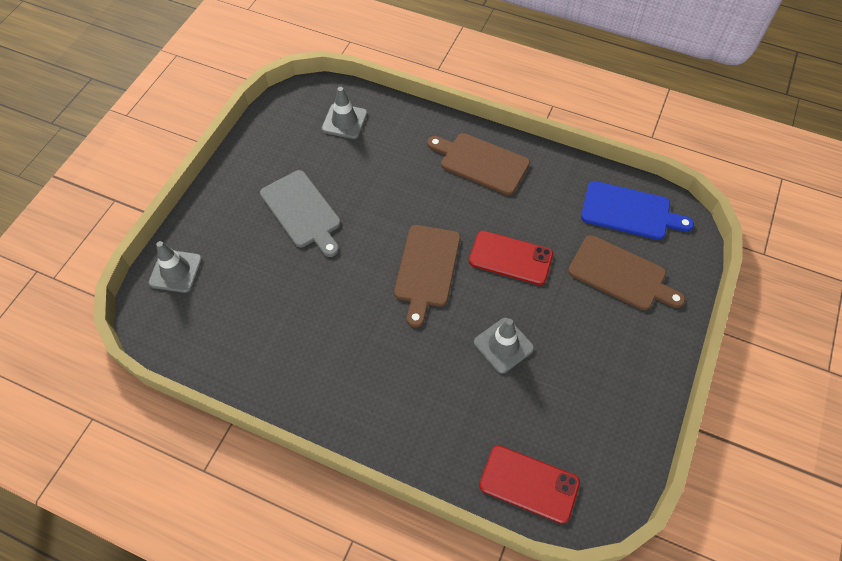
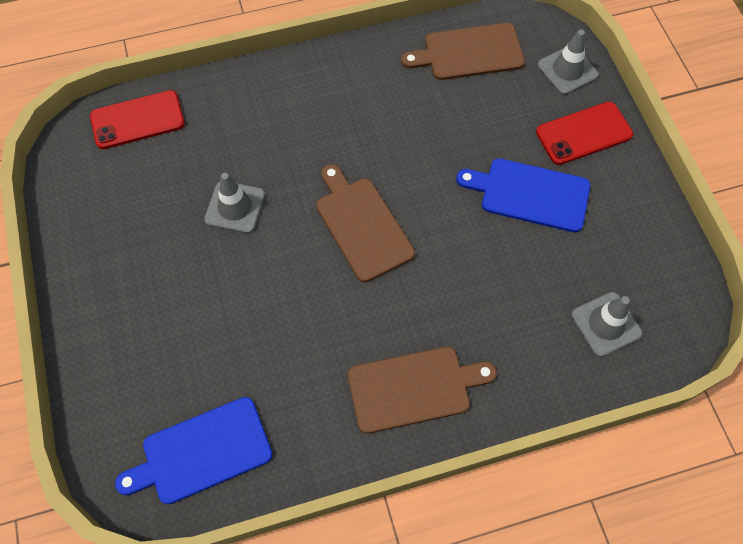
camera: 140 degrees right, 5 degrees up
(302, 211) = (530, 194): grey cutting board -> blue cutting board
(510, 258) = (292, 296): red phone -> red phone (583, 133)
(621, 274) = (166, 361): brown cutting board -> brown cutting board (469, 53)

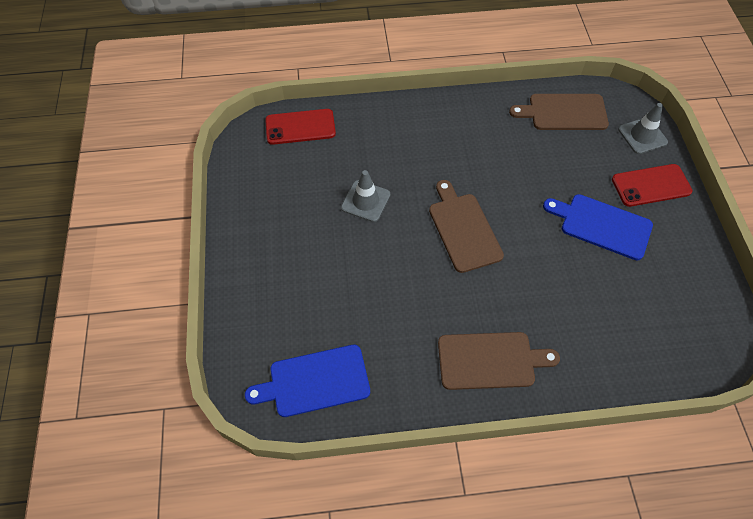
camera: 10 degrees right, 5 degrees down
(606, 324) = (655, 336): grey traffic cone -> none

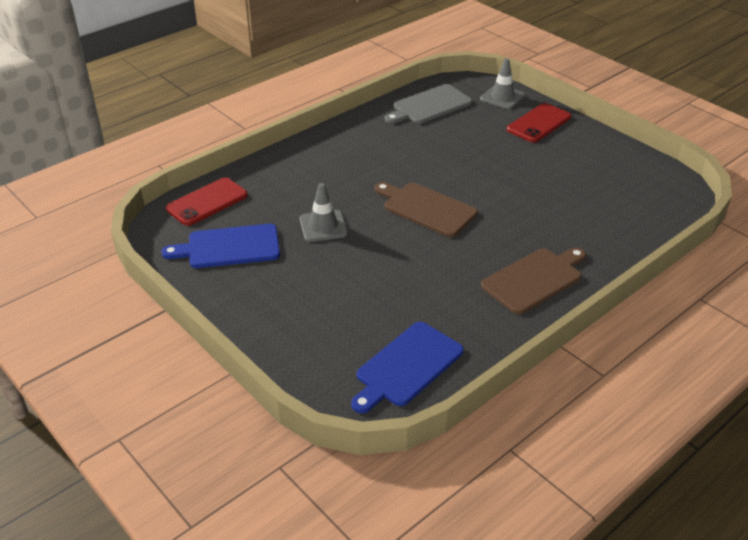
camera: 35 degrees left, 20 degrees down
(564, 112) = (429, 106): brown cutting board -> grey cutting board
(602, 225) = (529, 161): blue cutting board -> blue cutting board (229, 247)

